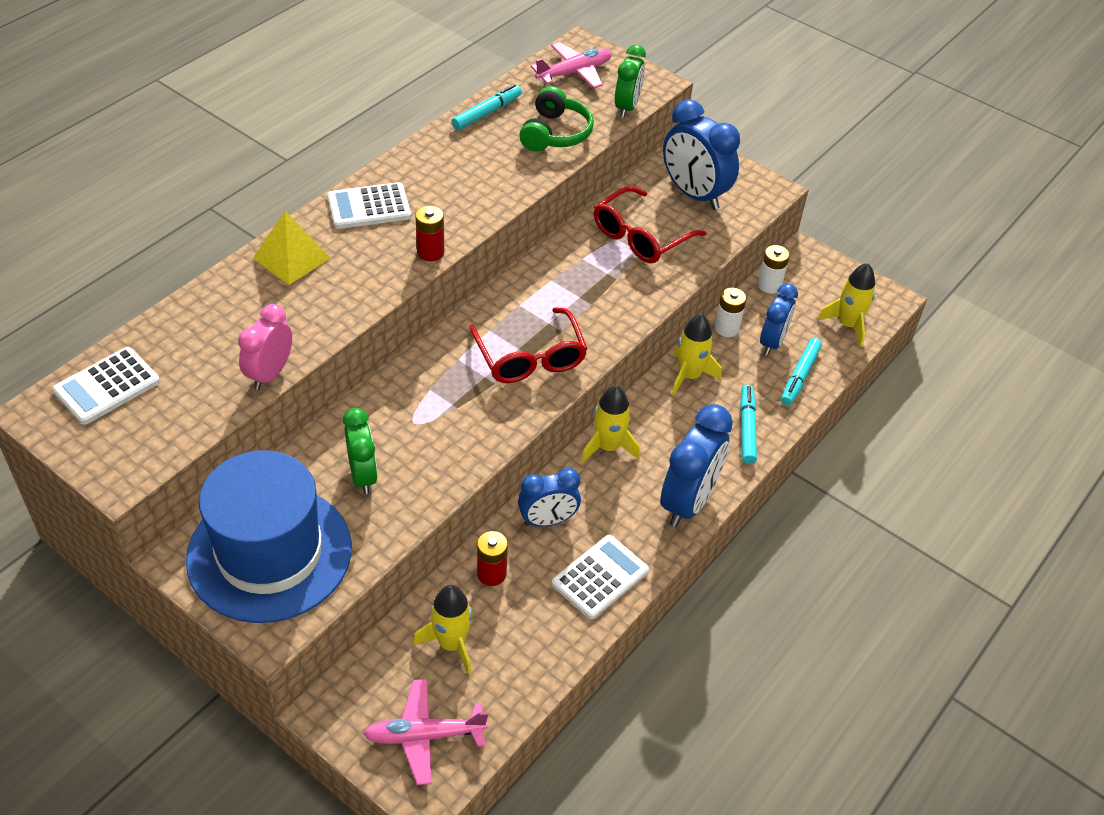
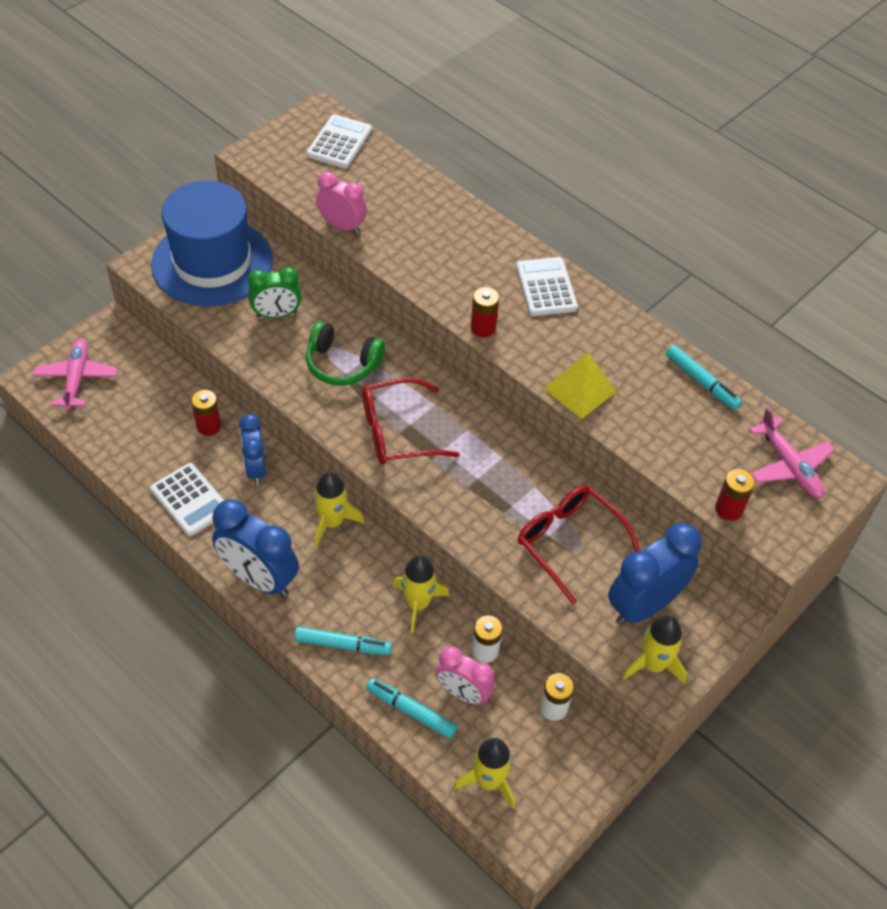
camera: 95 degrees right, 5 degrees up
(107, 386) = (339, 142): white calculator -> white calculator turned 60 degrees clockwise
(291, 258) = (477, 237): yellow pyramid -> yellow pyramid (580, 390)
(451, 644) = (149, 397): yellow rocket -> yellow rocket (653, 664)
(555, 133) = (672, 437): green headphones -> green headphones (342, 364)
(627, 107) = (728, 509): green clock -> red battery
(772, 342) = (463, 693): blue clock -> pink clock

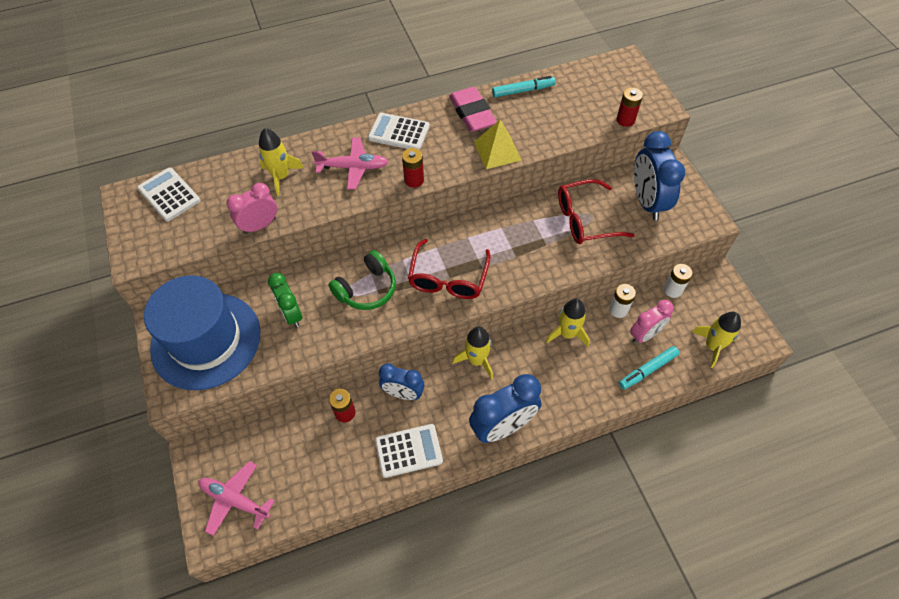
camera: 60 degrees left, 5 degrees up
(276, 314) = (291, 314): green clock -> green clock turned 135 degrees clockwise
(342, 645) = (581, 392): turquoise marker -> none
(624, 344) = (472, 113): none -> pink eraser
(653, 664) = (690, 216): yellow rocket -> yellow rocket (281, 177)
(789, 466) = (606, 80): pink plane -> pink plane (353, 167)

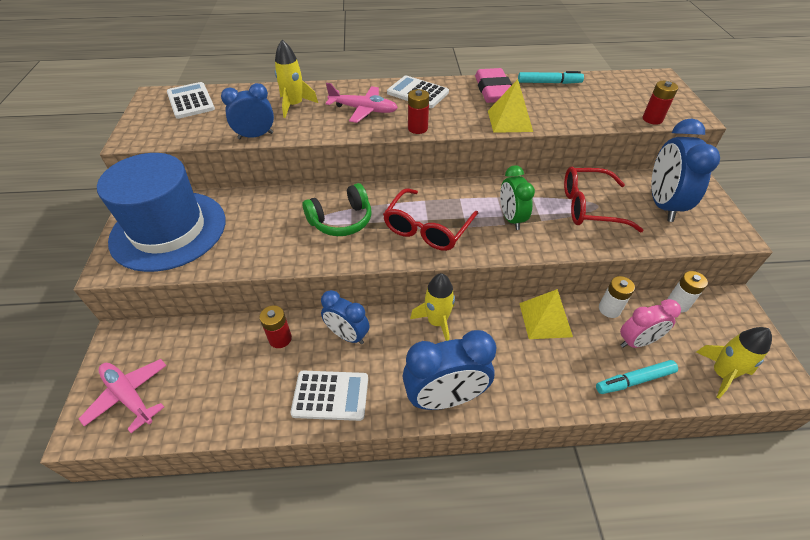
camera: 15 degrees right, 10 degrees down
(260, 225) = (255, 136): pink clock -> blue clock
(291, 314) = (259, 226): green clock -> green clock (511, 218)
(567, 333) = (545, 319): yellow rocket -> yellow pyramid

